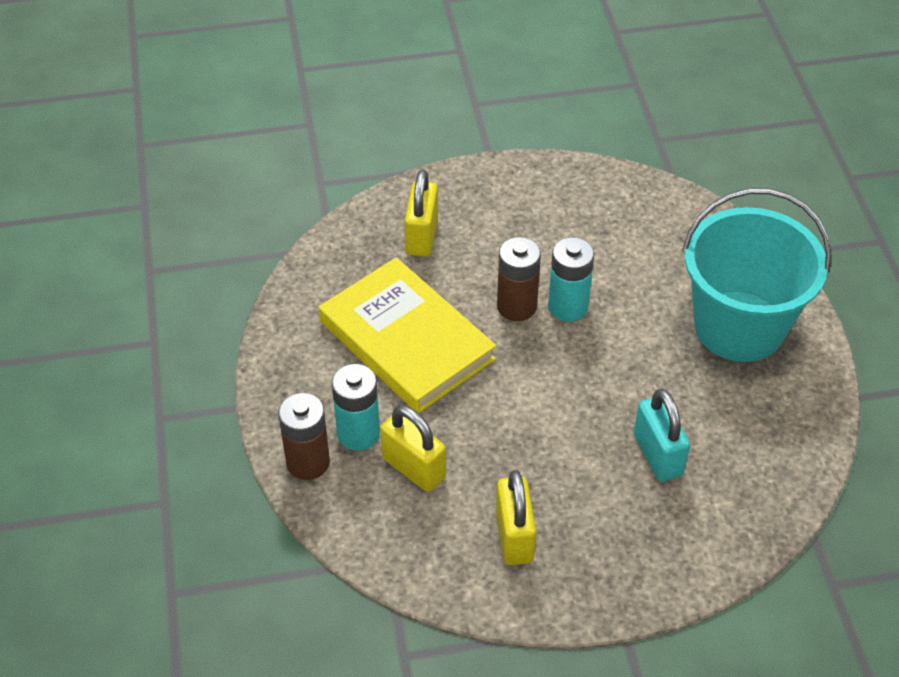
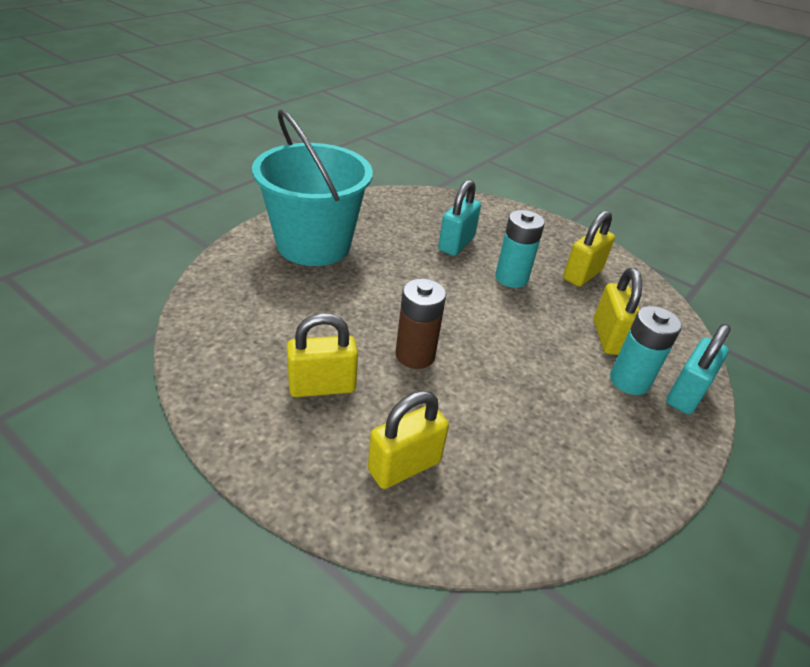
camera: 135 degrees left, 10 degrees down
(308, 462) = (686, 394): brown battery -> turquoise padlock
(406, 340) = (525, 403): yellow book -> none
(531, 233) = (322, 386): none -> yellow padlock
(568, 306) = (383, 327): turquoise battery -> turquoise battery (511, 278)

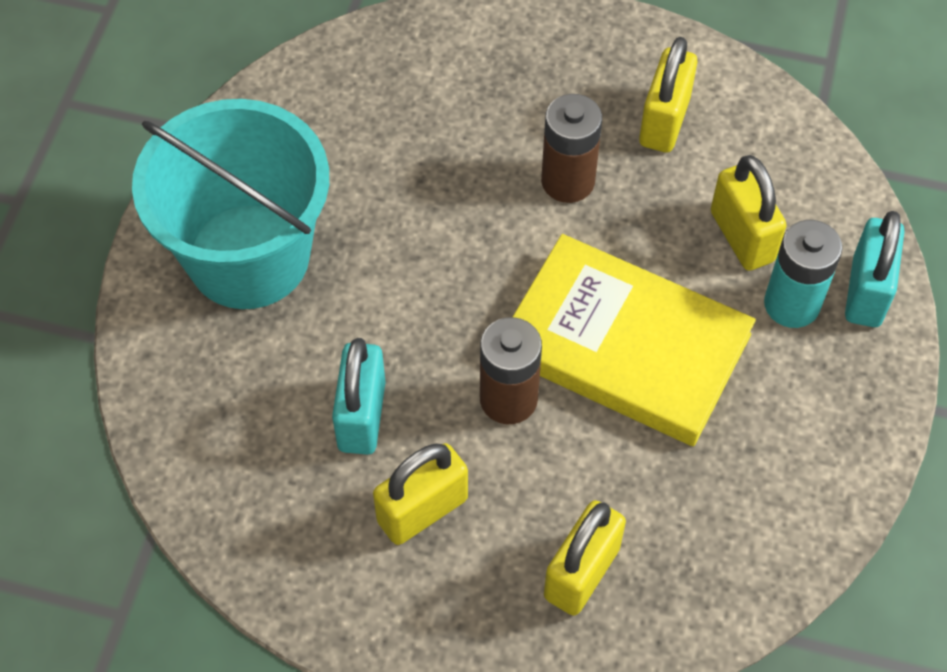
camera: 20 degrees left, 20 degrees up
(456, 244) = (455, 145): turquoise padlock -> turquoise padlock (361, 416)
(505, 359) = (624, 346): none -> yellow book
(511, 278) = (568, 181): turquoise battery -> brown battery

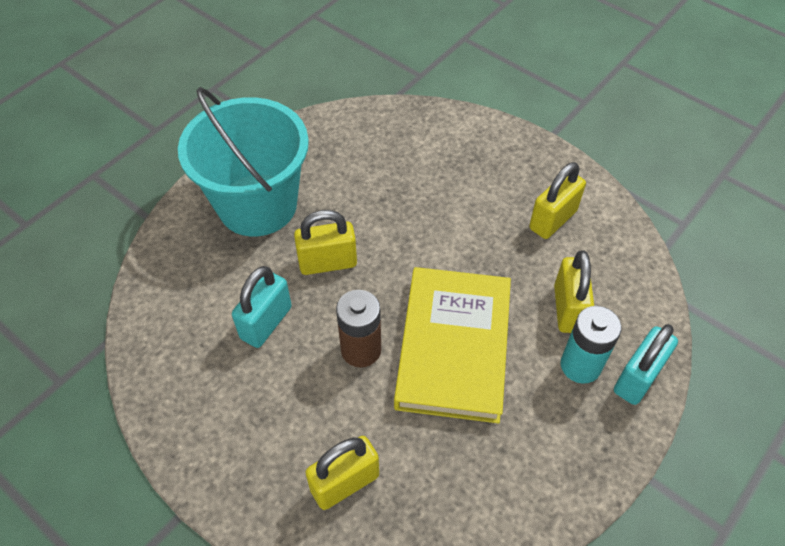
camera: 25 degrees right, 5 degrees down
(422, 510) = (268, 396): yellow padlock -> yellow padlock (328, 263)
(568, 181) = (471, 233): brown battery -> none
(624, 346) = (453, 347): yellow book -> yellow book turned 45 degrees clockwise

